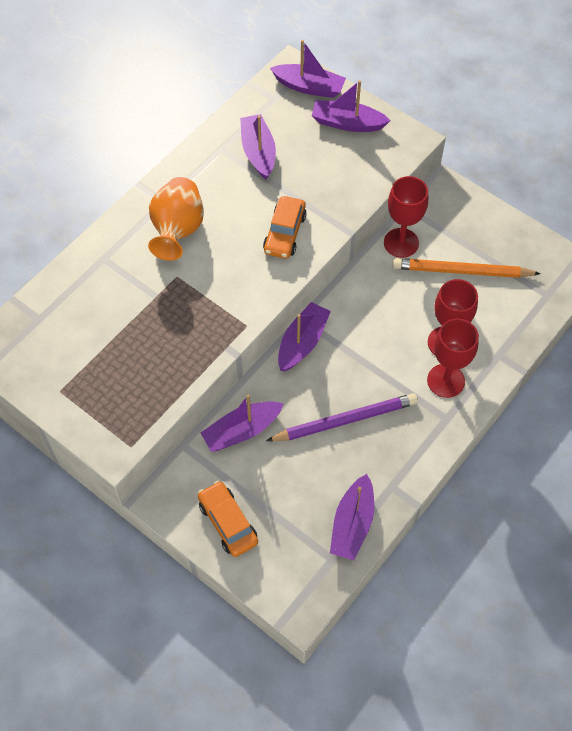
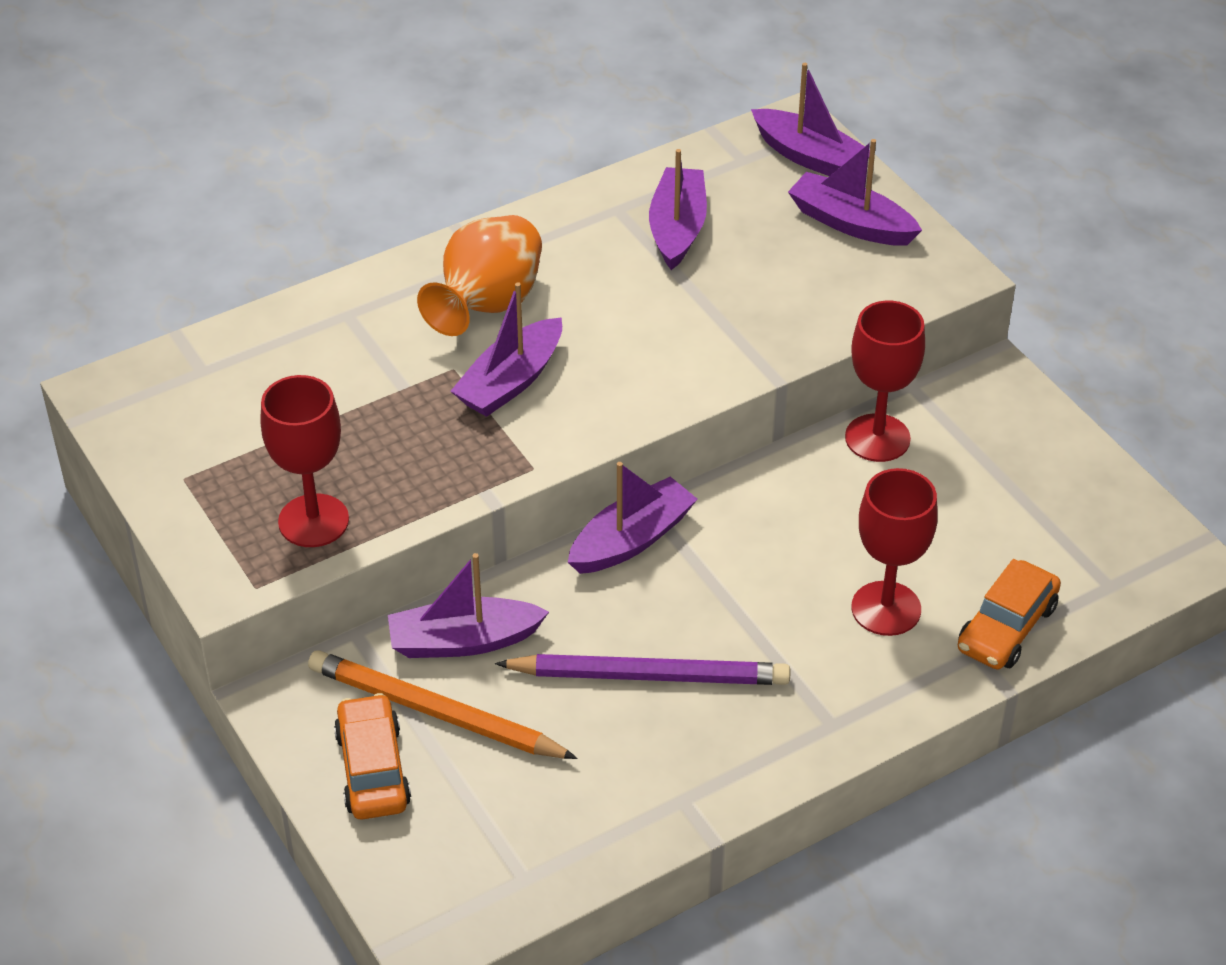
camera: 20 degrees right, 15 degrees down
(284, 233) = (664, 353): orange car -> orange car (1006, 627)
(352, 524) = (585, 836): purple boat -> purple boat (511, 382)
(446, 380) = (858, 666): red goblet -> red goblet (313, 521)
(462, 271) = (967, 508): orange pencil -> orange pencil (436, 712)

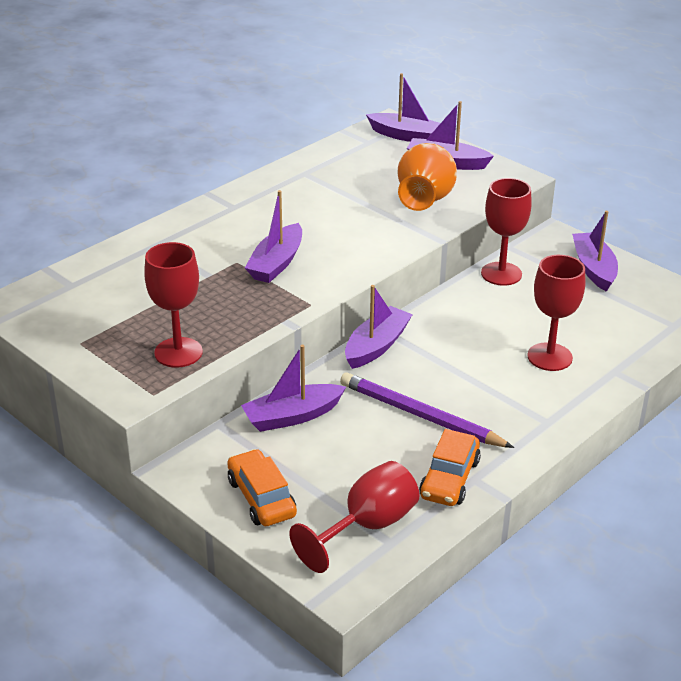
camera: 15 degrees left, 10 degrees down
(436, 712) = (290, 458): orange pencil -> none
(487, 305) = (244, 228): orange vase -> orange vase (424, 200)
(502, 846) = (367, 526): none -> red goblet
(649, 676) = (420, 415): purple pencil -> purple pencil turned 135 degrees counterclockwise
(677, 228) = (345, 177): purple boat -> purple boat (593, 268)
(1006, 627) = (626, 355): orange car -> orange car (449, 479)

